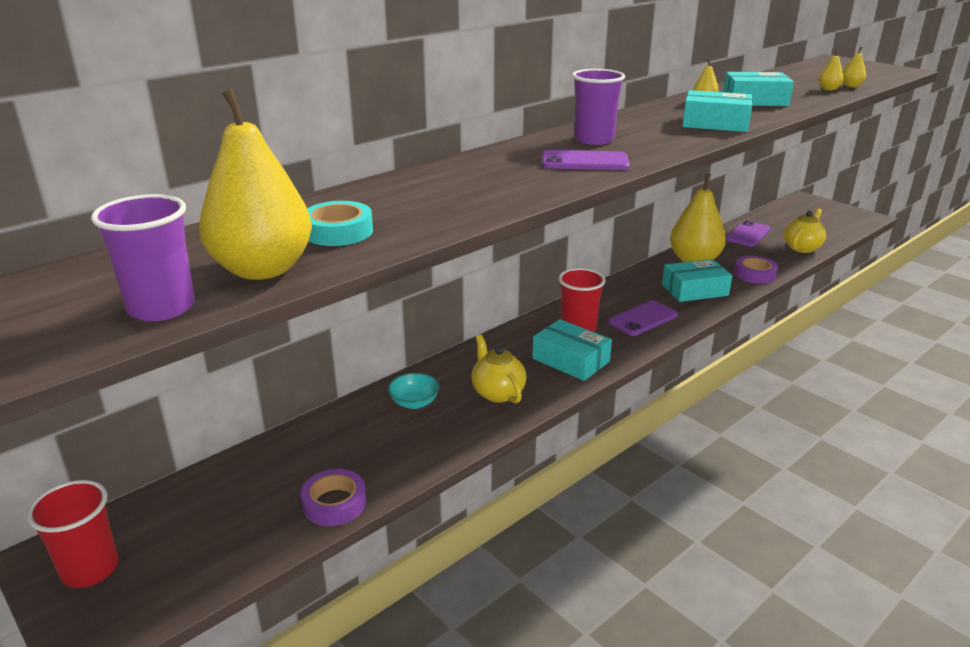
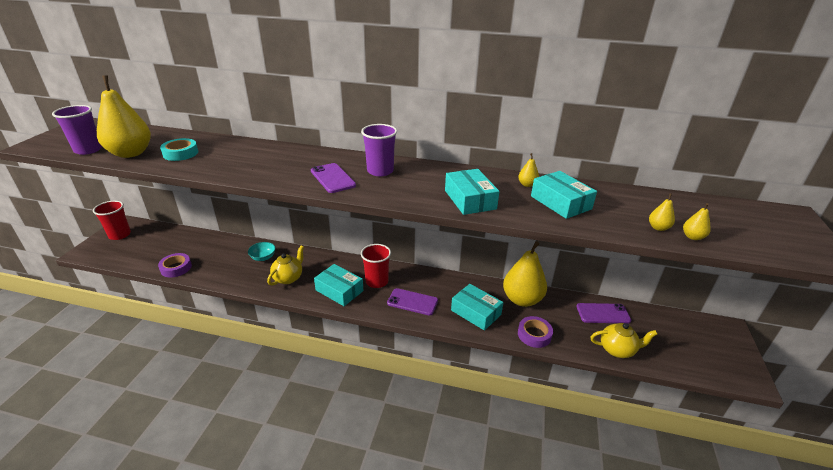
camera: 55 degrees right, 5 degrees up
(571, 360) = (339, 290): turquoise box -> turquoise box turned 60 degrees counterclockwise

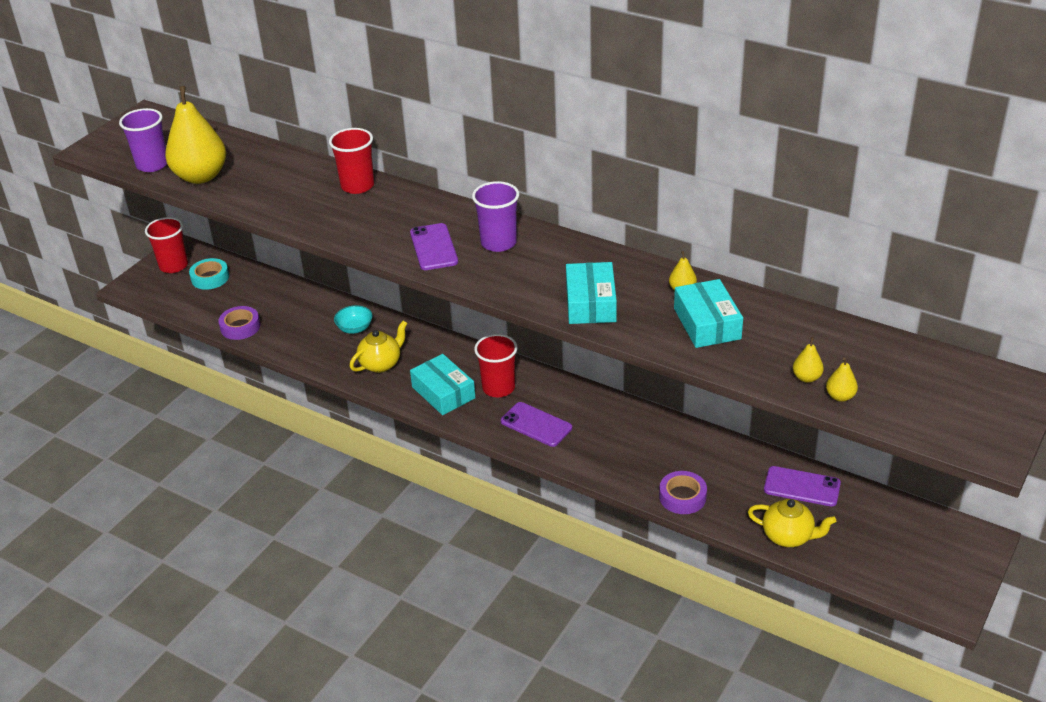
camera: 20 degrees right, 5 degrees up
(180, 153) = (259, 183): turquoise tape -> turquoise tape (210, 278)
(260, 149) = (357, 186): none -> red cup
(476, 312) = (617, 453): turquoise box -> none
(522, 299) = (693, 447): yellow pear -> none

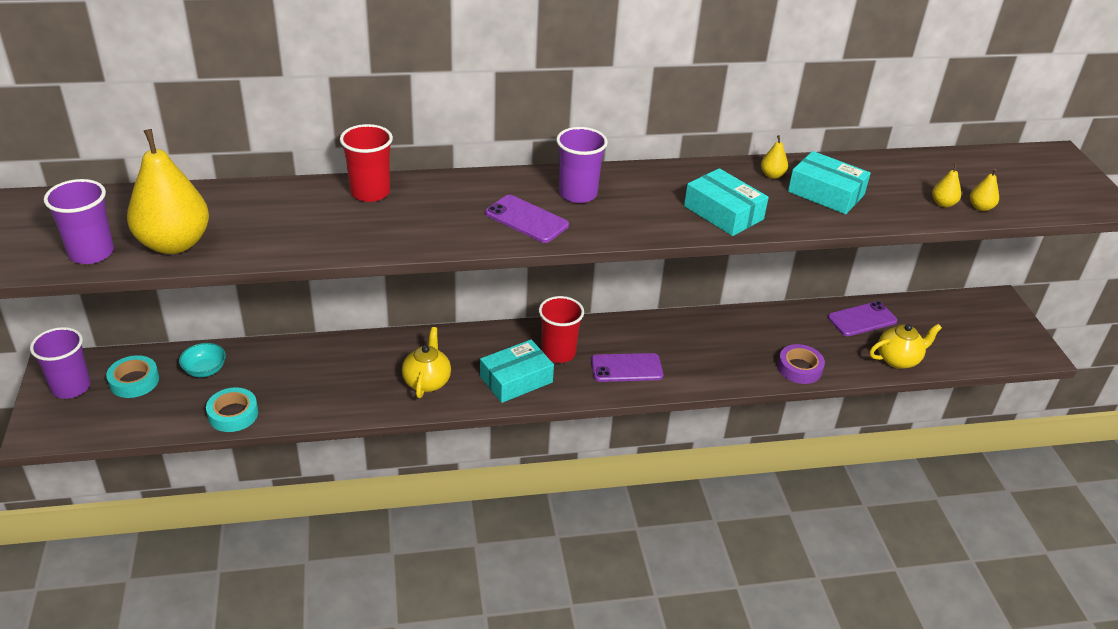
camera: 45 degrees left, 0 degrees up
(173, 266) = (71, 387): red cup -> purple cup
(240, 327) = (233, 414): purple tape -> turquoise tape
(355, 328) = (360, 361): turquoise bowl -> turquoise bowl (205, 370)
(443, 392) = (516, 379): turquoise box -> turquoise box turned 45 degrees counterclockwise

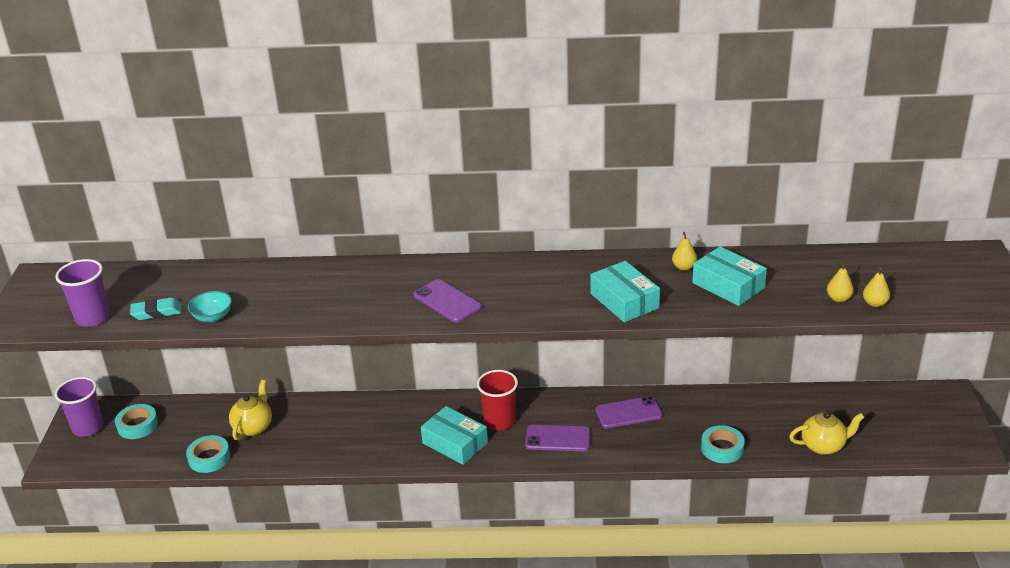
camera: 15 degrees right, 5 degrees down
(174, 244) = (157, 312): yellow pear -> turquoise eraser
(205, 370) = (195, 419): turquoise bowl -> turquoise bowl (212, 317)
(370, 192) = (324, 274): red cup -> none
(427, 382) = (377, 440): yellow teapot -> yellow teapot (253, 427)
(516, 379) = (455, 443): turquoise box -> turquoise box turned 60 degrees clockwise
(578, 194) = (500, 280): purple cup -> none
(799, 368) = (722, 448): purple tape -> turquoise tape
(862, 319) = (800, 405): purple phone -> purple phone (628, 413)

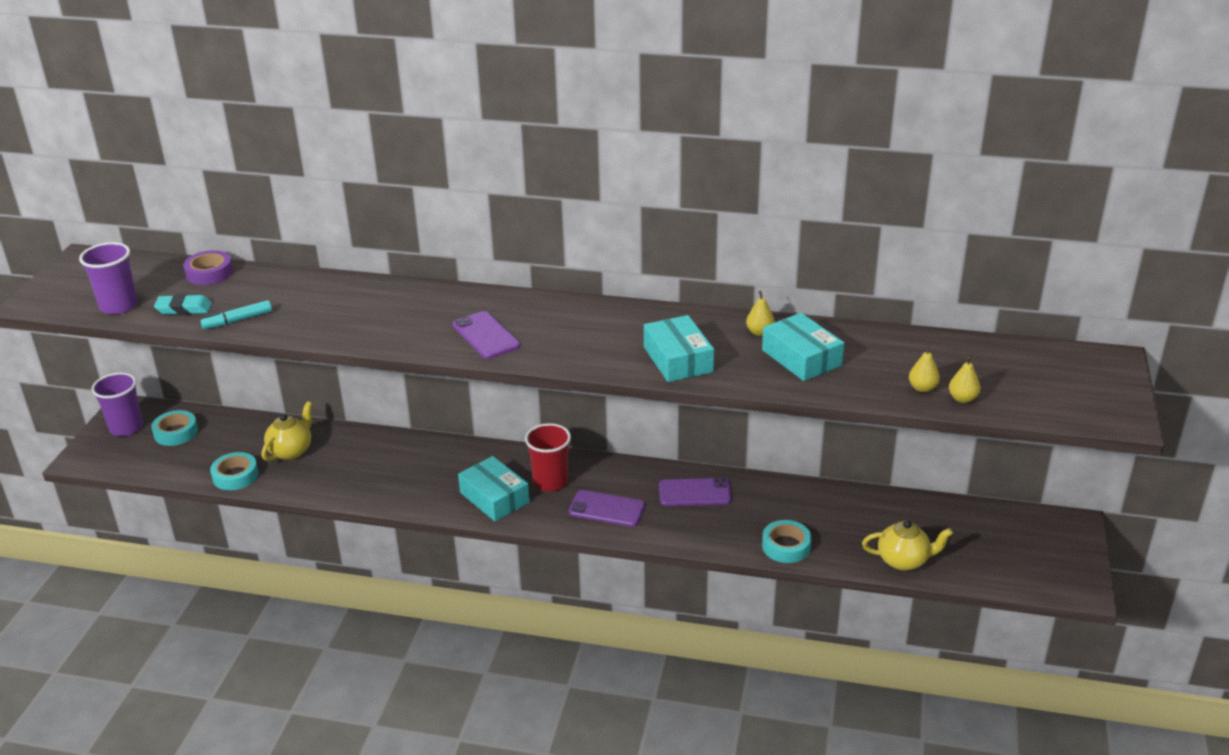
camera: 10 degrees right, 0 degrees up
(167, 275) = (209, 273): none -> purple tape
(212, 317) = (237, 320): turquoise bowl -> turquoise marker

